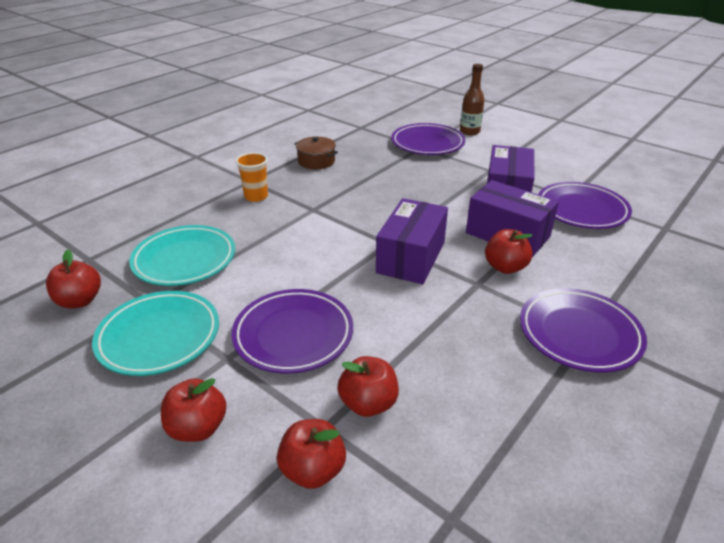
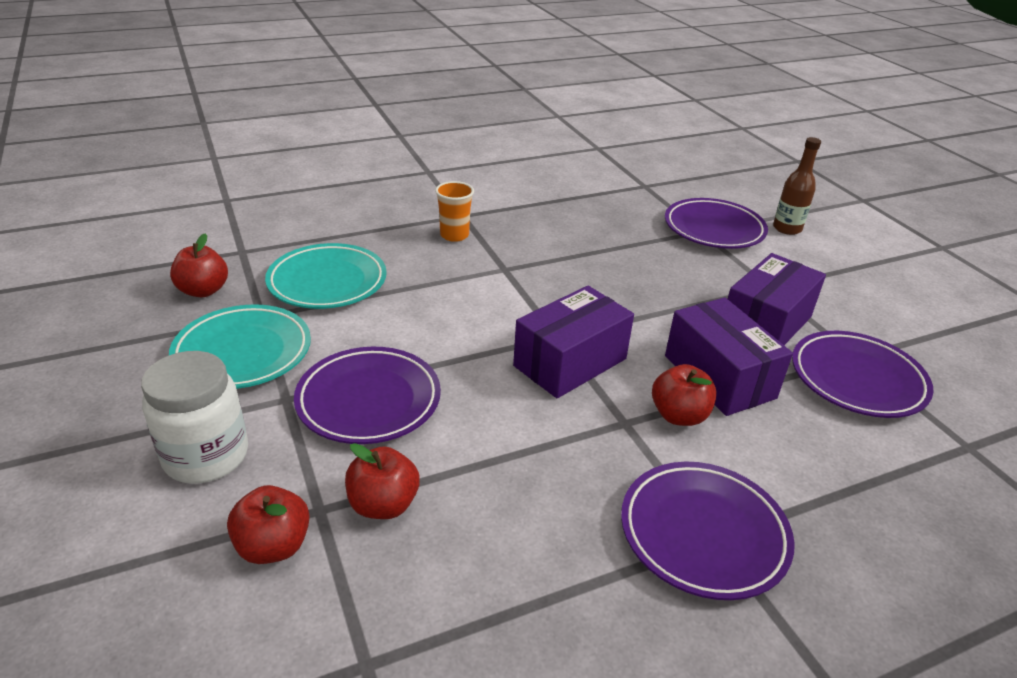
camera: 25 degrees right, 0 degrees up
(198, 428) = (206, 456): red apple -> white jar
(316, 161) = (555, 213): brown pot -> none

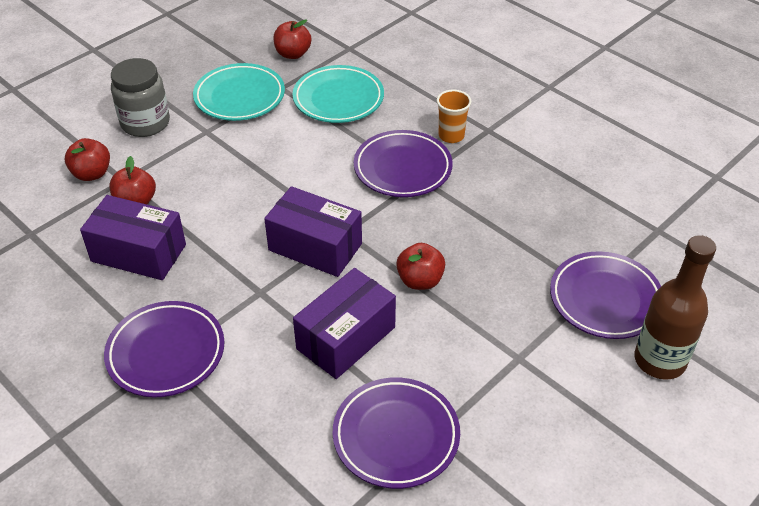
camera: 70 degrees right, 10 degrees up
(206, 456) = (145, 123): white jar -> grey jar
(369, 400) = (221, 164): purple plate -> purple plate (402, 168)
(679, 415) = (283, 321): red apple -> red apple (420, 280)
(766, 324) = (446, 361): purple box -> purple box (138, 253)
(787, 228) = (659, 360): brown bottle -> brown bottle, size x1.52

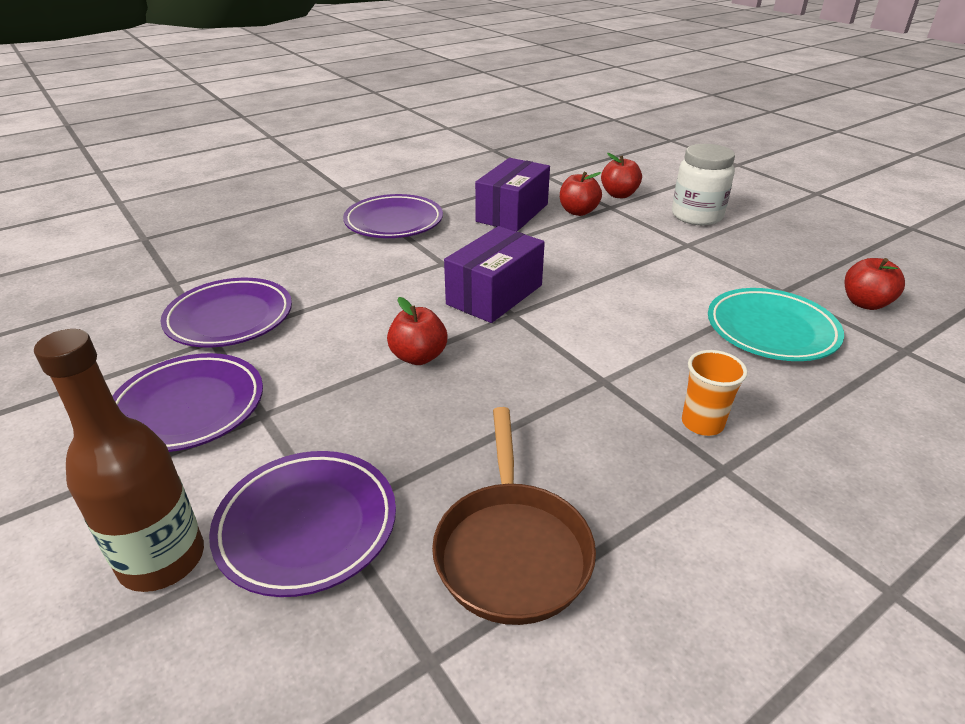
camera: 100 degrees right, 10 degrees down
(145, 123) = (697, 216): grey jar -> white jar
(239, 97) = (756, 264): turquoise plate -> none
(346, 338) = (362, 302): purple box -> none
(402, 168) = (624, 368): purple plate -> purple plate (189, 408)
(582, 209) = (511, 549): none -> brown pan

